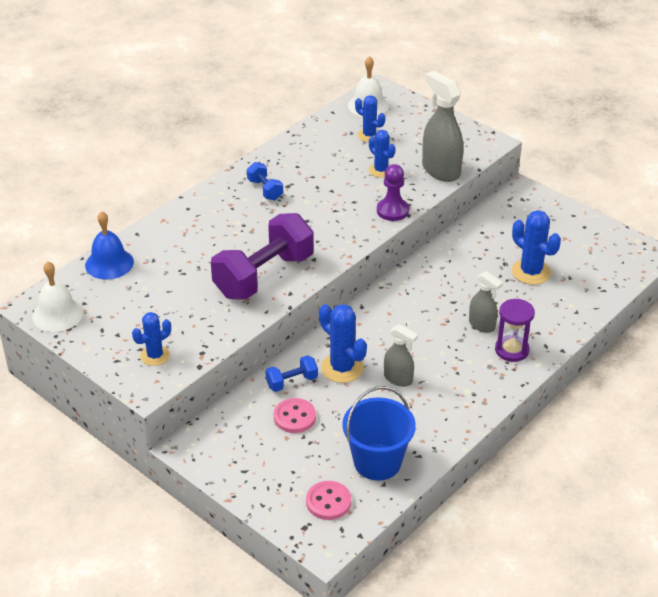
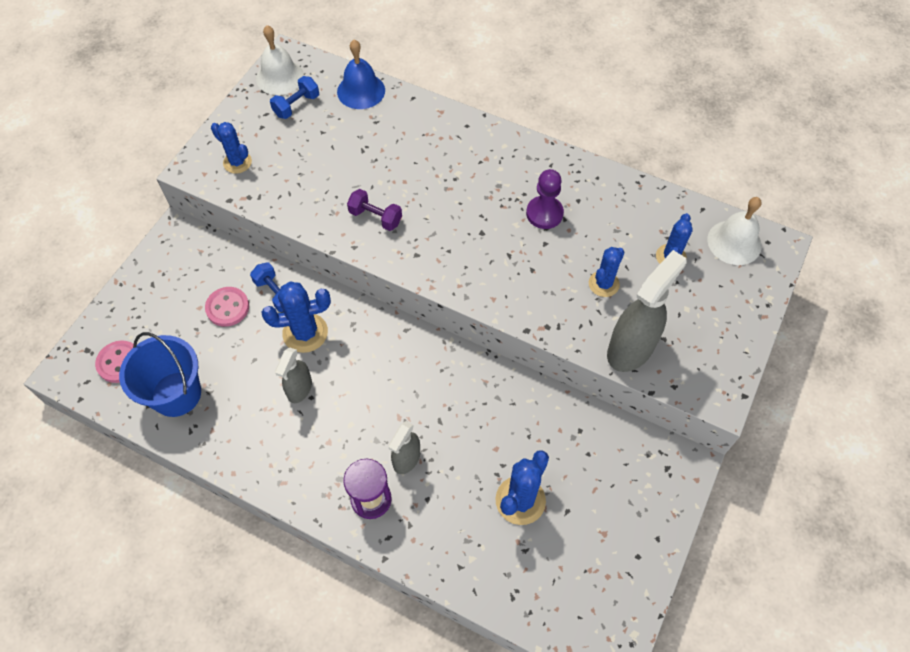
camera: 75 degrees right, 20 degrees up
(264, 276) = (375, 217): purple dumbbell -> purple dumbbell, size x0.46
(265, 190) = (522, 182): blue dumbbell -> blue dumbbell (296, 105)
(342, 368) = (305, 333): blue cactus -> blue cactus turned 45 degrees clockwise
(392, 211) = (528, 312): purple pawn -> purple pawn (544, 213)

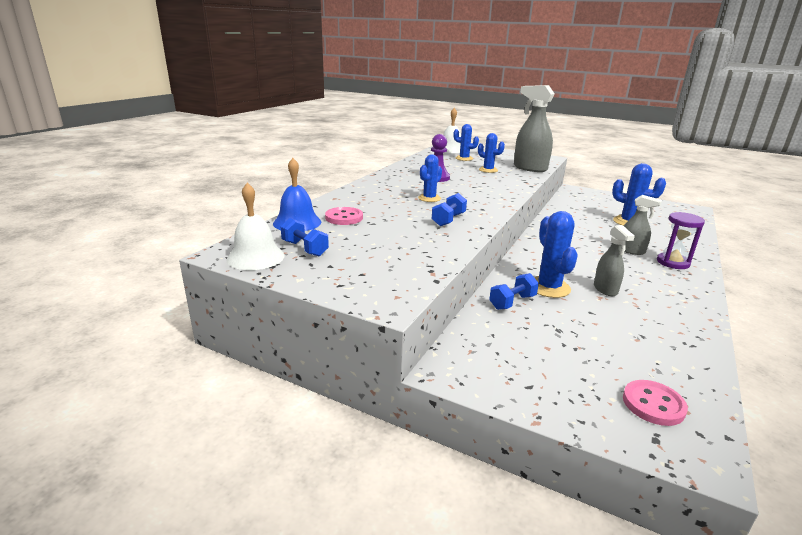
camera: 90 degrees left, 35 degrees down
(176, 394) = (660, 356): blue bucket -> none
(227, 307) = (540, 329): pink button -> pink button (344, 218)
(237, 162) = (381, 277): blue cactus -> blue cactus (429, 198)
(299, 389) = (605, 289): grey spray bottle -> grey spray bottle turned 60 degrees clockwise
(375, 217) = (448, 220): purple dumbbell -> blue dumbbell

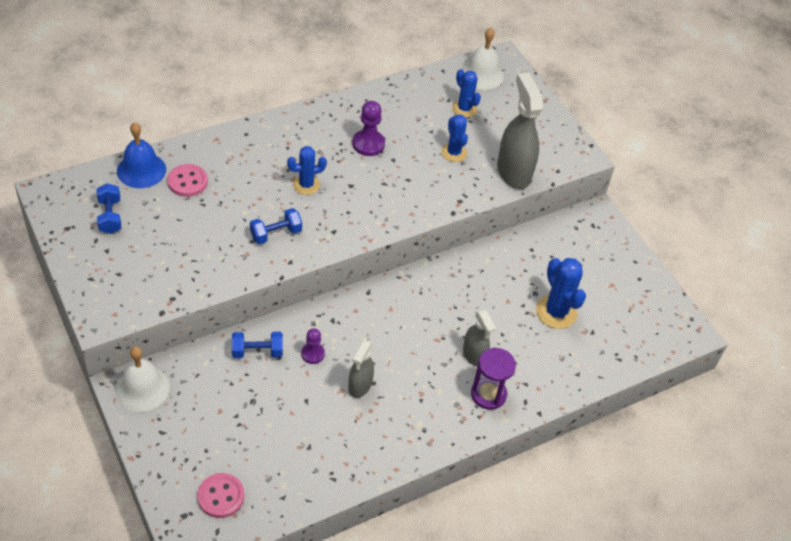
camera: 30 degrees right, 25 degrees up
(255, 257) = (65, 209): white bell -> white bell (142, 388)
(548, 287) = (313, 354): blue cactus -> purple pawn

